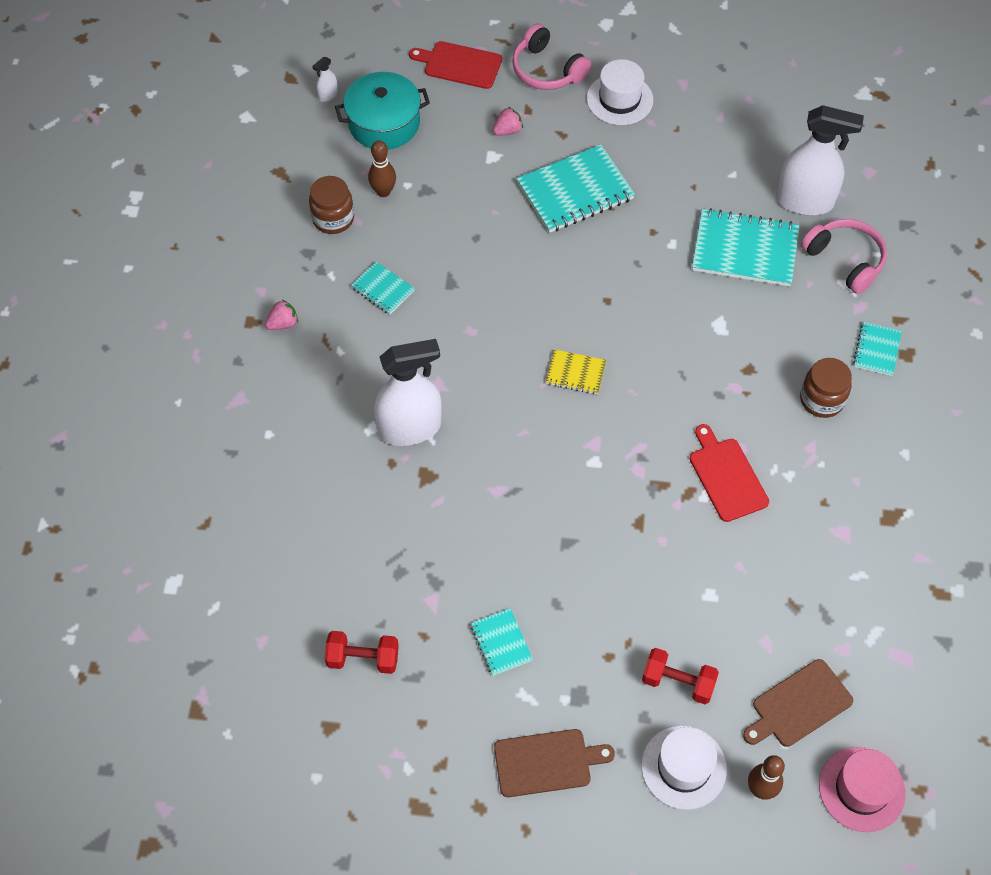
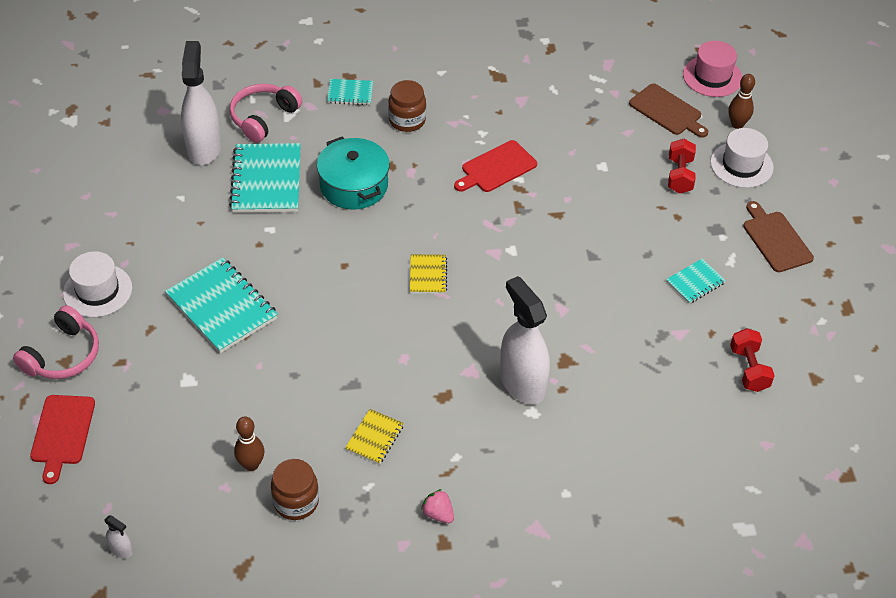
camera: 105 degrees left, 10 degrees down
(383, 289) = (374, 438): turquoise notebook -> yellow notebook
(384, 123) = (156, 485): turquoise pot -> turquoise pot (354, 185)
(507, 131) = (151, 374): pink strawberry -> none

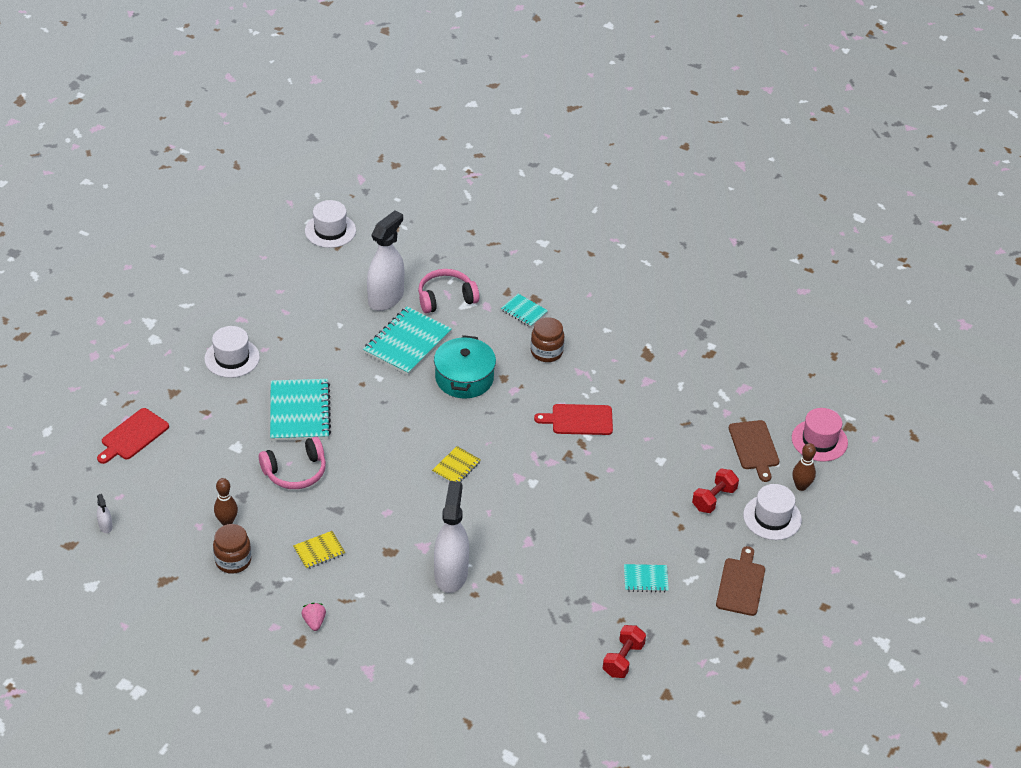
camera: 35 degrees right, 5 degrees down
(63, 355) = (175, 388): pink headphones -> pink headphones (295, 472)
(84, 109) = (330, 230): none -> white hat

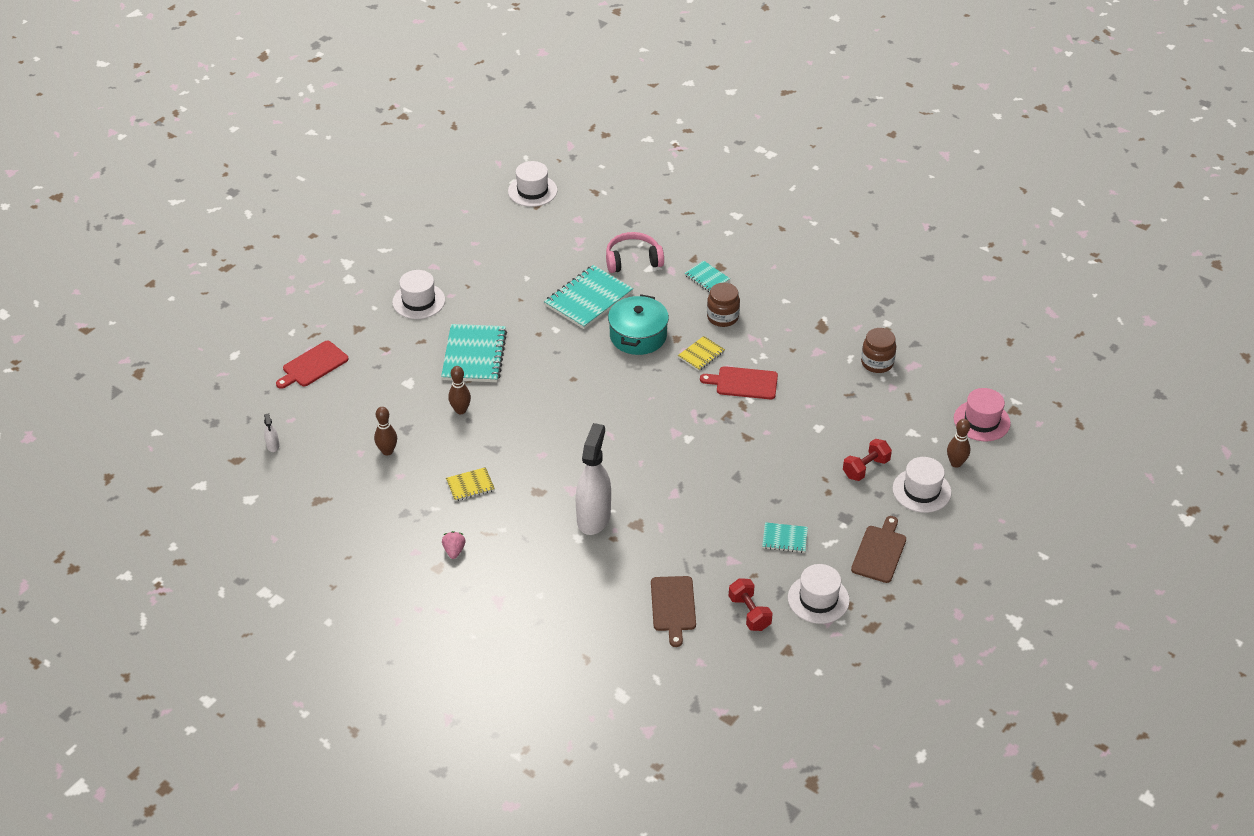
camera: 10 degrees right, 0 degrees up
(233, 561) = (387, 487): brown jar -> brown jar (877, 363)
(295, 472) = (460, 410): pink headphones -> brown bowling pin
(386, 298) = (575, 256): white spray bottle -> none
(456, 467) = (616, 418): yellow notebook -> yellow notebook (701, 354)
(623, 659) = (749, 613): red dumbbell -> red dumbbell turned 60 degrees counterclockwise
(688, 639) = (818, 599): none -> white hat
(754, 447) = (914, 422): brown cutting board -> brown cutting board (673, 606)

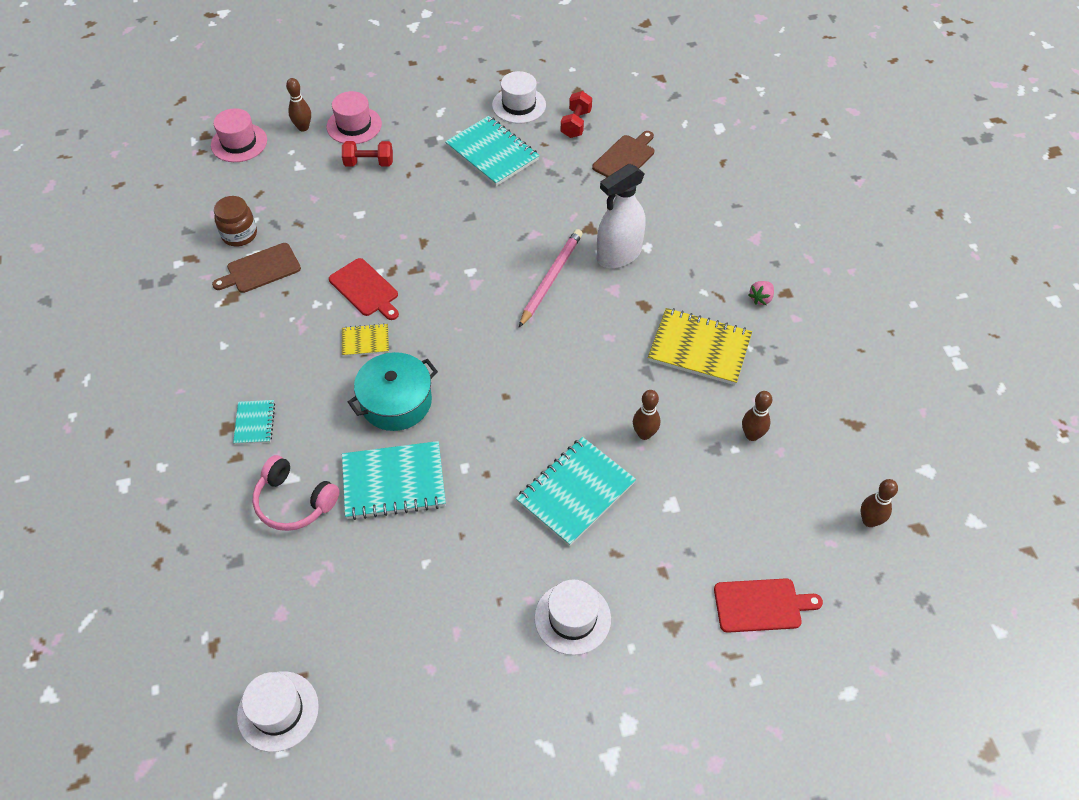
camera: 140 degrees left, 10 degrees up
(273, 446) = (869, 521): white spray bottle -> brown bowling pin
(470, 485) = (699, 348): yellow notebook -> yellow notebook, size x1.93
(625, 468) = (550, 278): none -> pink pencil
(722, 317) = (298, 367): brown jar -> none
(784, 539) = (492, 153): turquoise notebook -> turquoise notebook, size x1.93
(879, 552) = (439, 107): brown cutting board -> brown cutting board (260, 269)
(921, 490) = (354, 125): white hat -> pink hat

